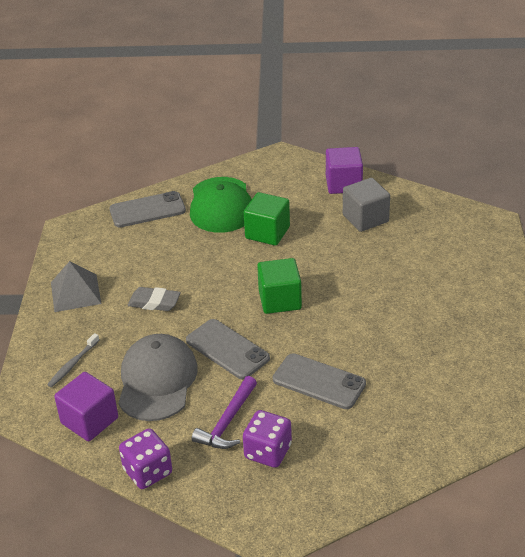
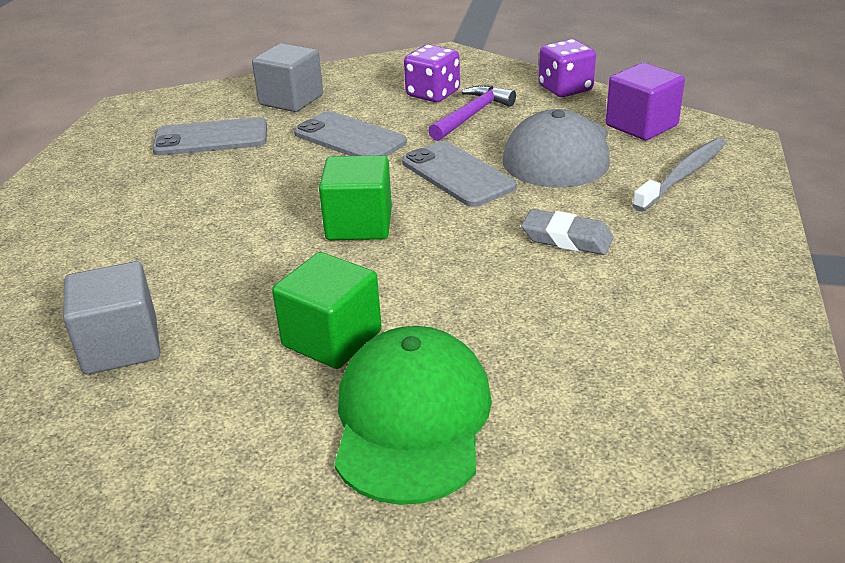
camera: 170 degrees left, 5 degrees down
(73, 364) = (682, 175): grey toothbrush -> grey toothbrush, size x1.52
(75, 293) = (713, 266): grey pyramid -> none
(147, 210) = (595, 430): grey phone -> grey phone (211, 138)
(343, 184) = (97, 442): purple cube -> none
(393, 430) = (291, 100): none -> grey cube

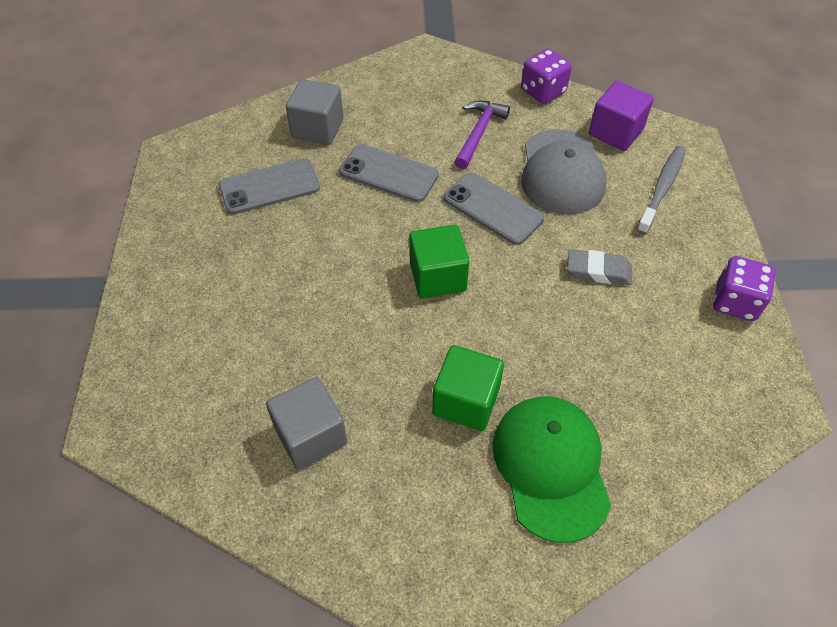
camera: 15 degrees left, 20 degrees up
(433, 94) = (436, 108): purple dice -> purple dice (735, 302)

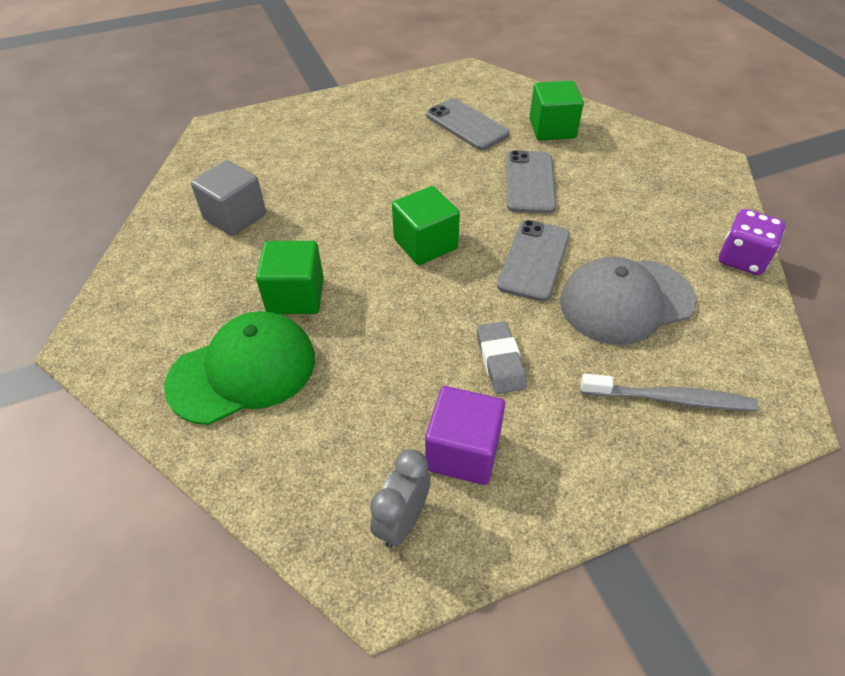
camera: 70 degrees right, 5 degrees down
(317, 128) = (552, 129): grey cube -> green cube
(478, 133) = (631, 225): purple hammer -> none
(615, 132) = (731, 336): purple cube -> purple cube (463, 451)
(733, 381) = (402, 521): none -> grey clock
(735, 302) = (527, 508): purple dice -> none

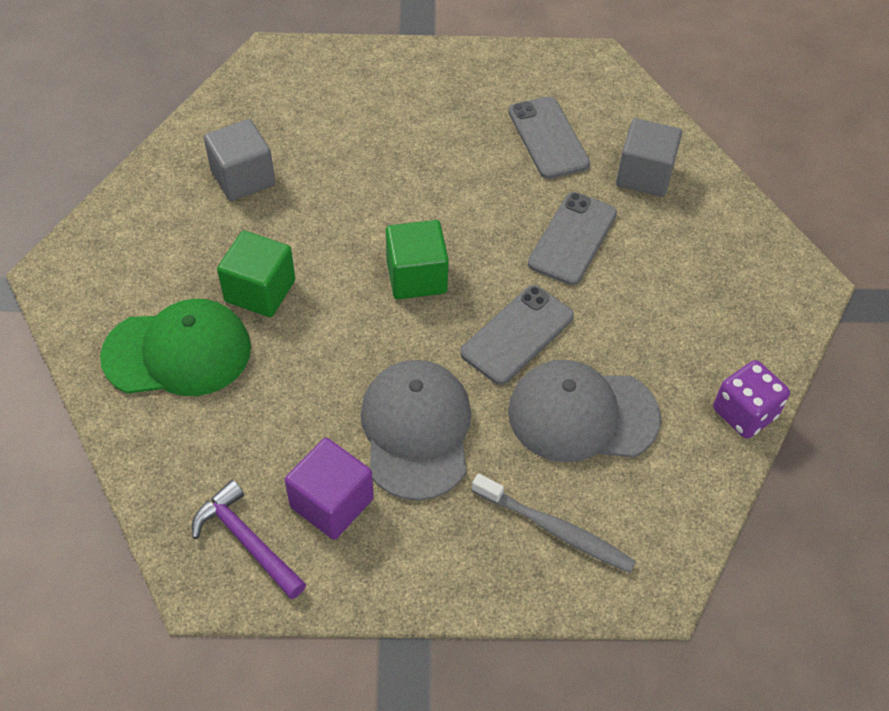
camera: 20 degrees right, 5 degrees up
(402, 521) = (247, 541): grey clock -> purple hammer
(500, 361) = (416, 431): grey eraser -> grey cap
(552, 129) = (644, 175): green cube -> grey cube

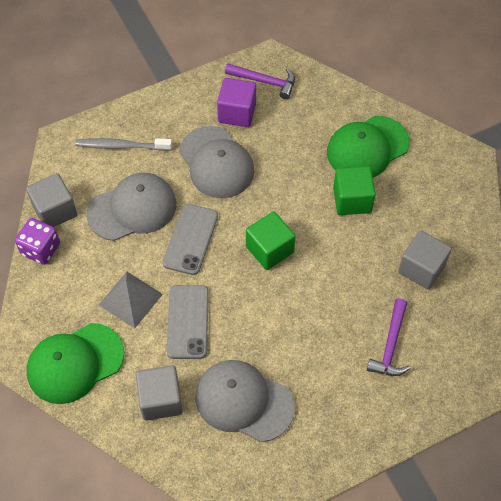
camera: 155 degrees right, 5 degrees up
(345, 122) = (391, 345): none -> purple hammer
(548, 138) = (244, 401): grey phone -> grey cap
(636, 294) = (130, 299): none -> grey pyramid
(705, 464) = (55, 211): none -> grey cube
(737, 251) = (75, 363): none -> green cap

